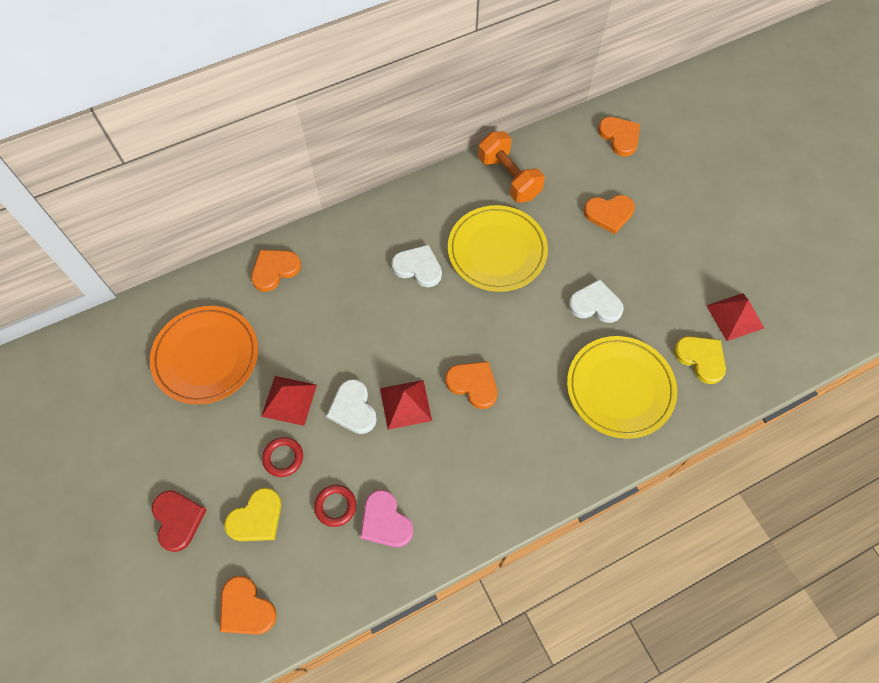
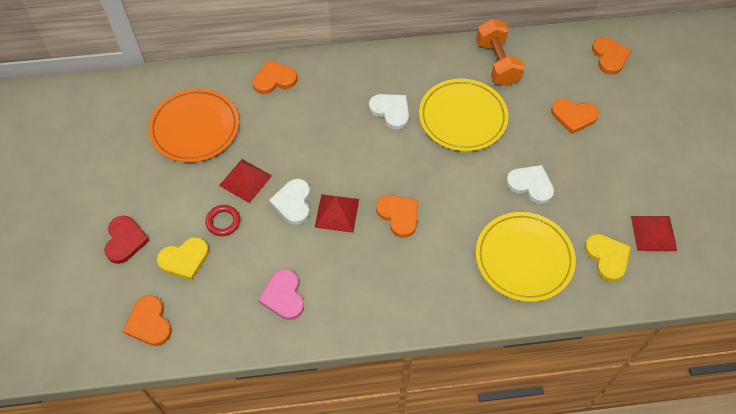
camera: 20 degrees right, 5 degrees down
(335, 506) = (249, 271): red ring -> none

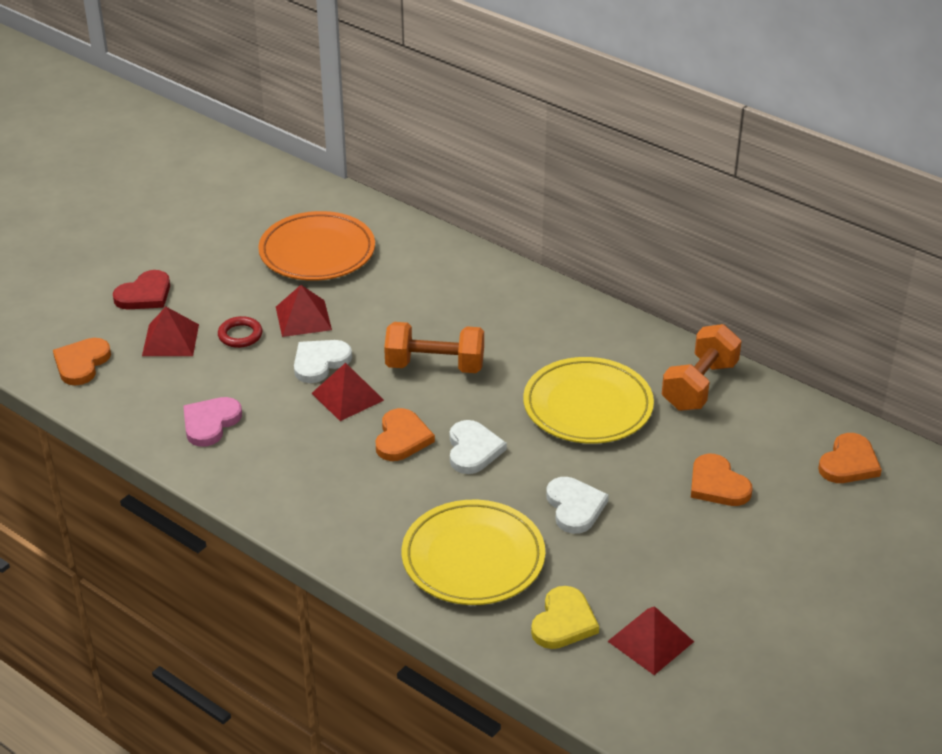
camera: 45 degrees right, 20 degrees down
(184, 259) = (170, 340): yellow heart -> red pyramid
(274, 79) = (443, 259): orange heart -> none
(357, 154) = (435, 366): none -> orange dumbbell
(391, 111) = (520, 354): white heart -> white heart (473, 450)

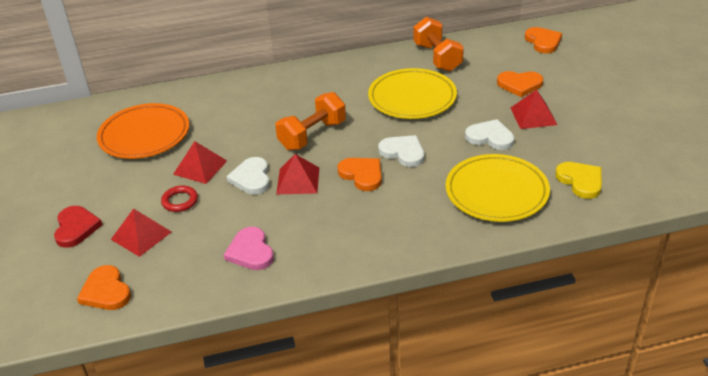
camera: 50 degrees left, 0 degrees up
(650, 641) = (621, 157): red pyramid -> red pyramid (533, 116)

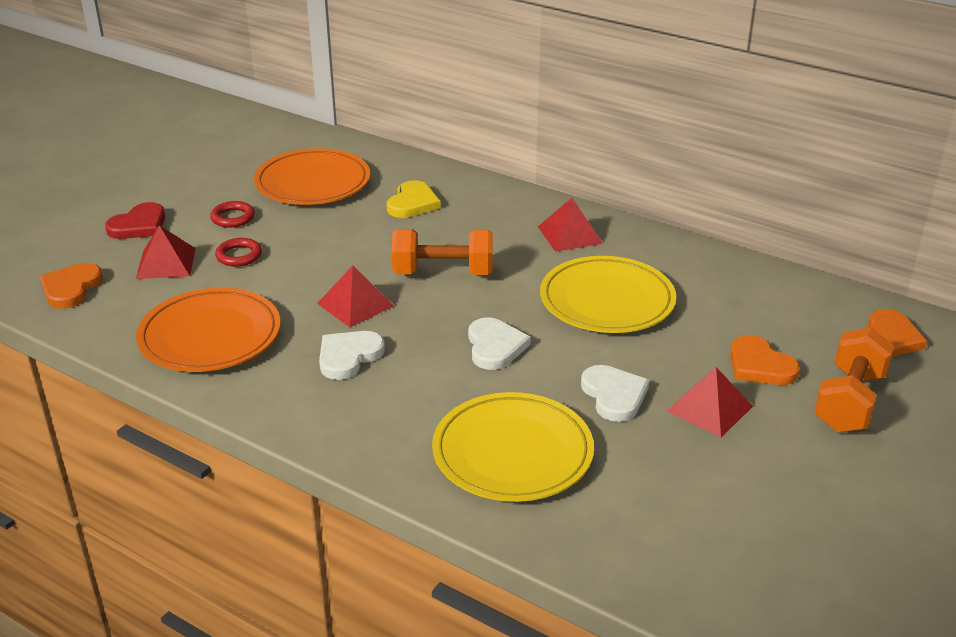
camera: 45 degrees right, 5 degrees down
(132, 184) = (233, 218): none -> red ring
(200, 167) = (303, 238): red pyramid -> red pyramid (570, 235)
(250, 251) = (210, 336): pink heart -> orange plate
(251, 178) = (323, 275): white heart -> white heart (348, 356)
(362, 175) = (417, 340): orange heart -> none
(437, 57) = (716, 277): orange dumbbell -> orange dumbbell (849, 402)
(580, 181) = (627, 514): yellow heart -> yellow heart (412, 203)

